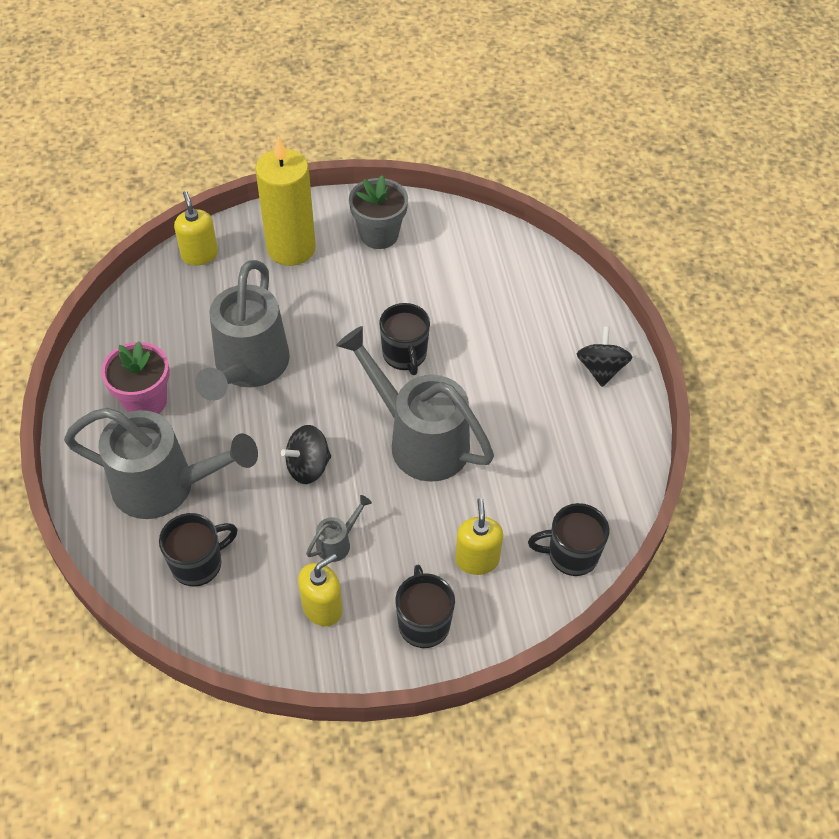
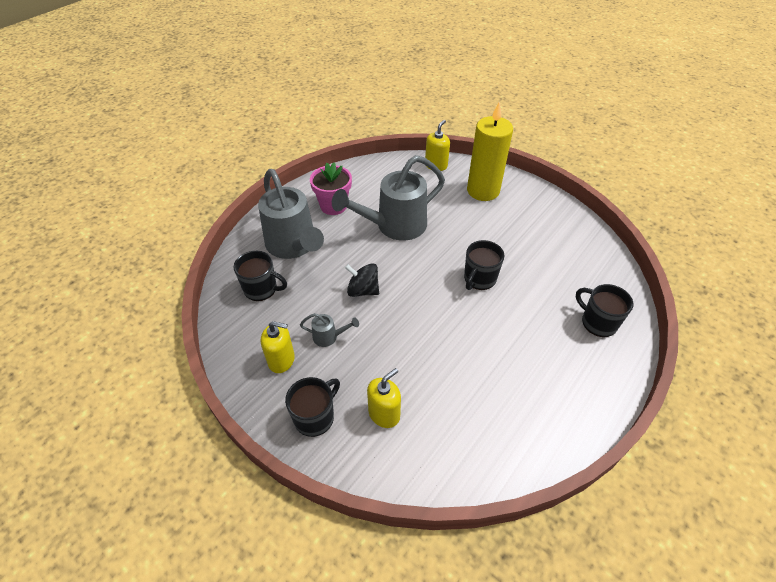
camera: 50 degrees right, 5 degrees down
(379, 235) = (538, 215): grey flower pot -> none
(419, 440) = (433, 325): grey watering can -> none
(571, 555) = (440, 466): black mug -> black mug (597, 322)
(601, 369) = (593, 380): black spinning top -> none

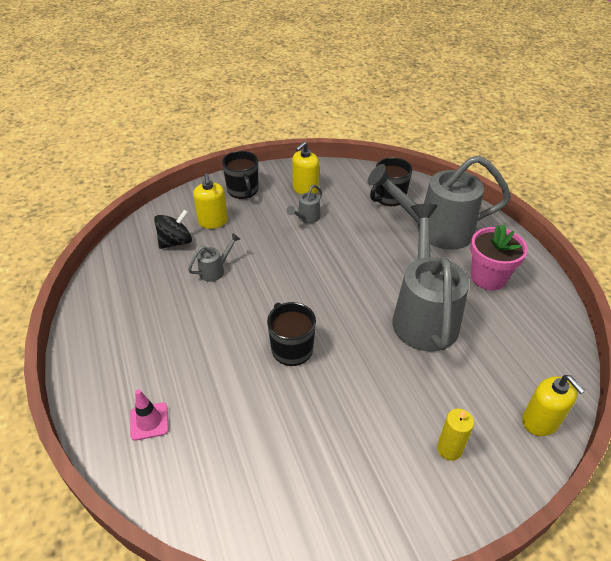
camera: 120 degrees right, 5 degrees down
(363, 290) = (343, 255): black spinning top -> black spinning top (176, 242)
(446, 369) = (215, 270): none -> grey watering can
(483, 191) = (449, 449): yellow candle -> yellow candle, size x0.44
(597, 322) = (149, 421): black mug -> pink traffic cone

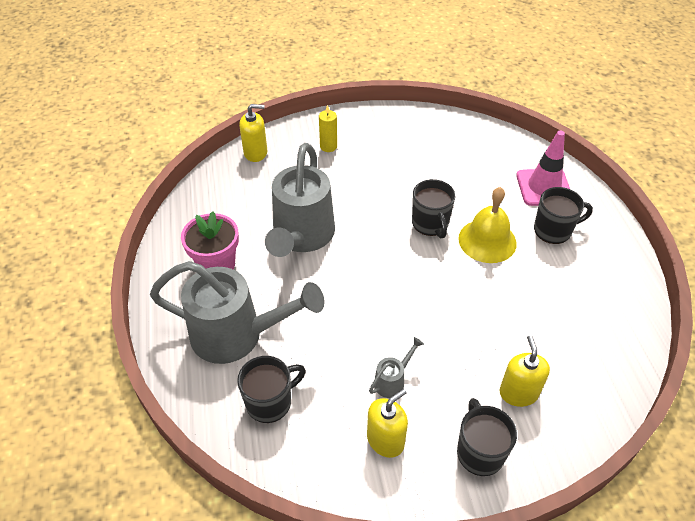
camera: 170 degrees left, 5 degrees up
(149, 421) = (544, 187): pink traffic cone -> pink traffic cone, size x1.74
(152, 360) = (553, 230): none -> black mug
(176, 242) = (561, 364): black spinning top -> none
(215, 270) = (507, 315): grey watering can -> none
(228, 337) = (487, 240): none -> yellow bell
(540, 421) = (255, 152): yellow soap dispenser -> yellow soap dispenser turned 105 degrees clockwise

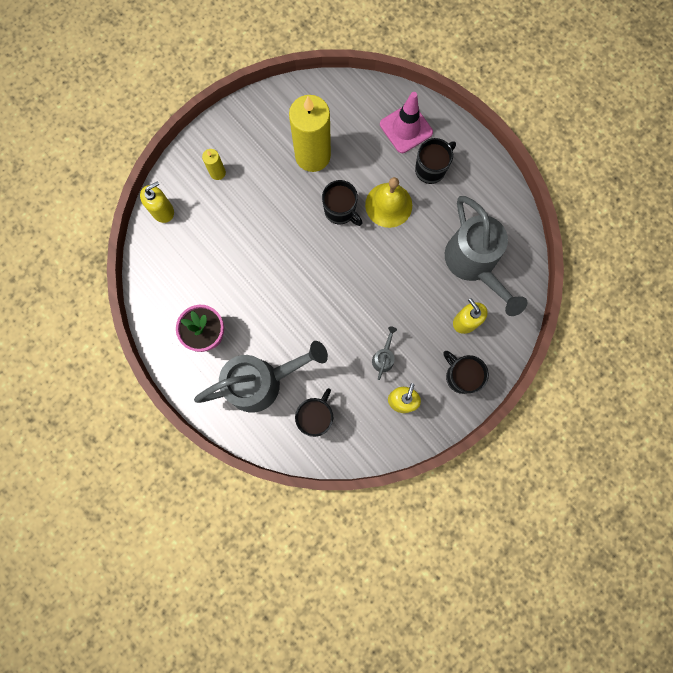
camera: 30 degrees left, 30 degrees up
(301, 237) = (253, 275): grey watering can -> grey watering can (474, 264)
(430, 170) = (312, 156): none -> yellow candle

